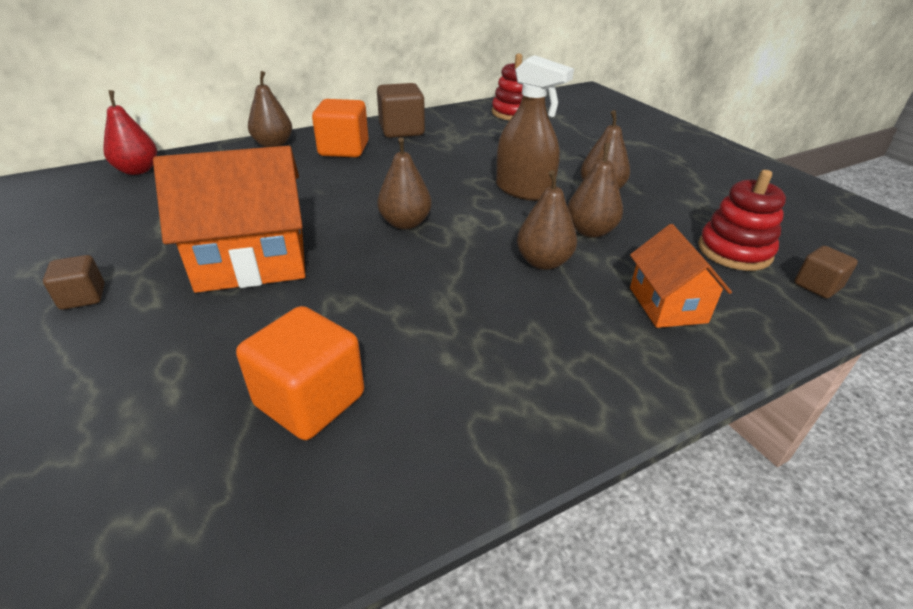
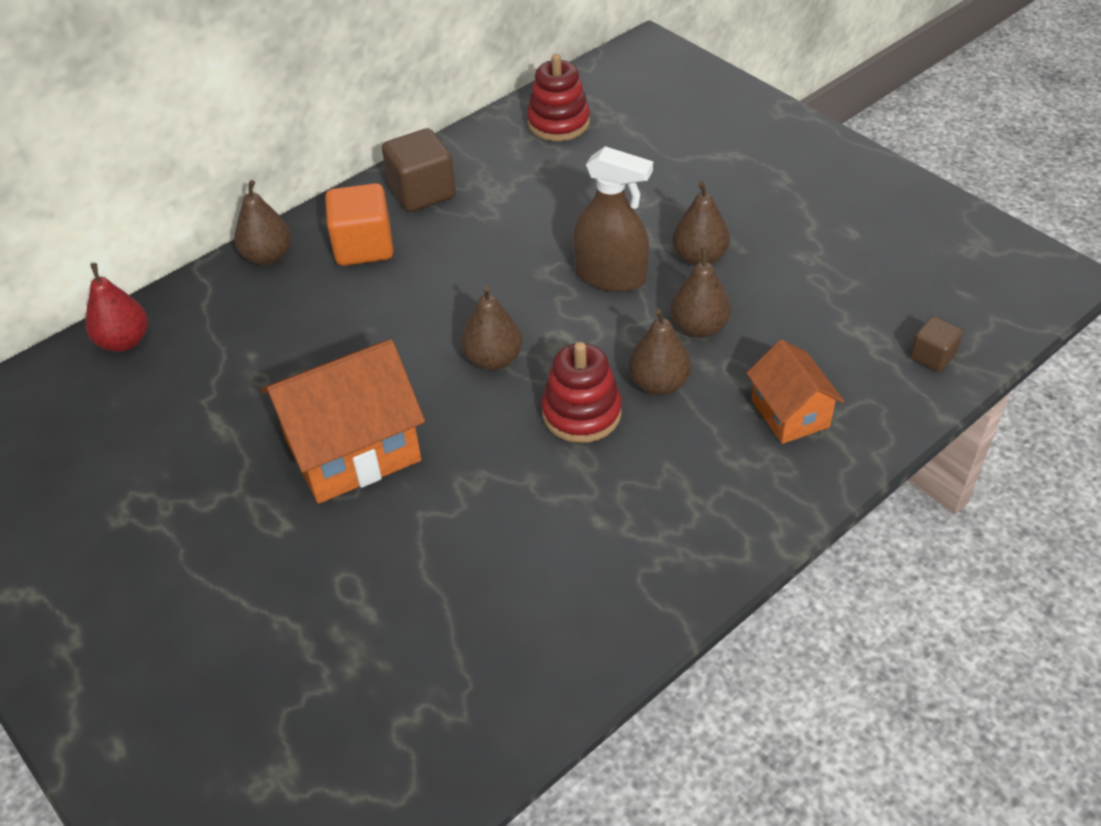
camera: 10 degrees left, 10 degrees up
(83, 297) = (207, 534): brown cube -> none
(310, 400) = (494, 590): orange cube -> none
(734, 251) = (852, 325): red stacking toy -> red stacking toy (581, 413)

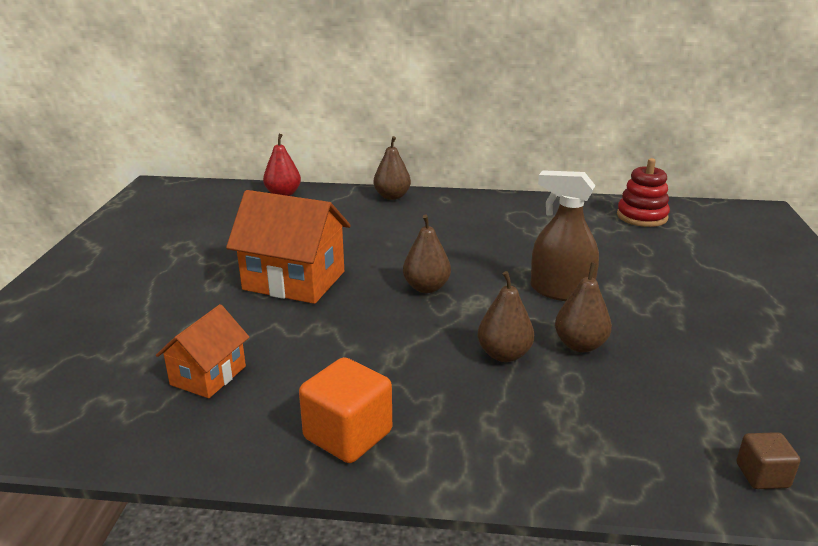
camera: 45 degrees right, 20 degrees down
(364, 247) = (442, 214): orange cube -> orange cube (348, 435)
(422, 192) = (509, 208): brown cube -> none
(581, 413) = (432, 338): red stacking toy -> none
(610, 276) = (561, 291): brown spray bottle -> brown spray bottle turned 135 degrees clockwise
(699, 258) = (639, 314): brown pear -> none
(790, 413) = (573, 427): orange house -> orange house (208, 375)

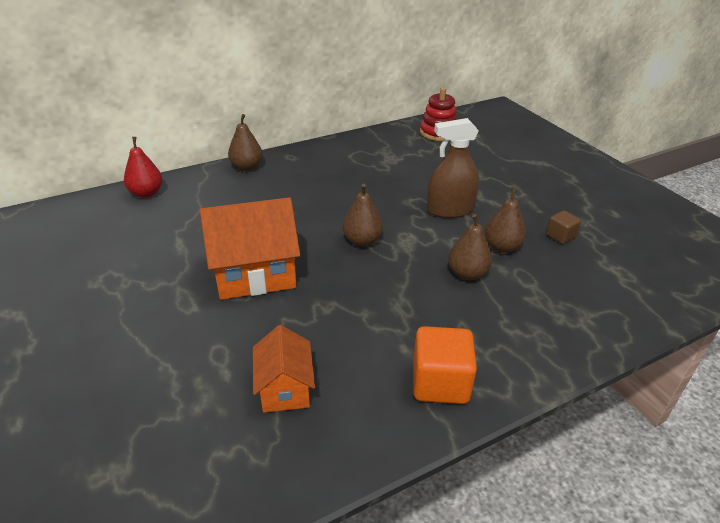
camera: 35 degrees left, 10 degrees up
(762, 475) = (666, 292): brown cube -> brown cube (560, 236)

